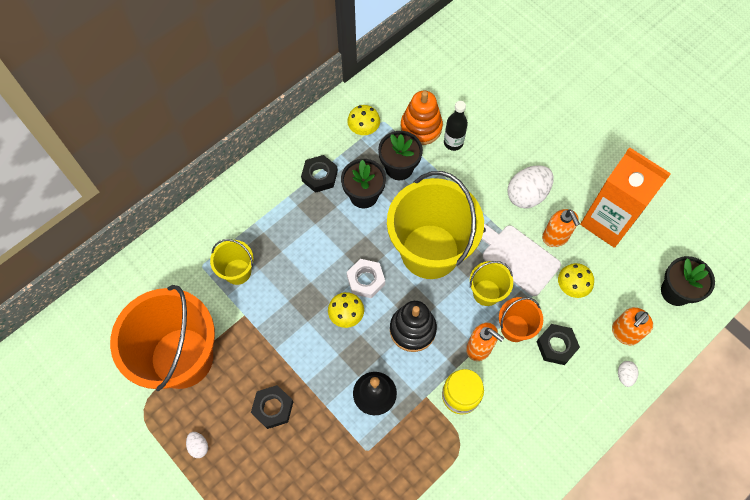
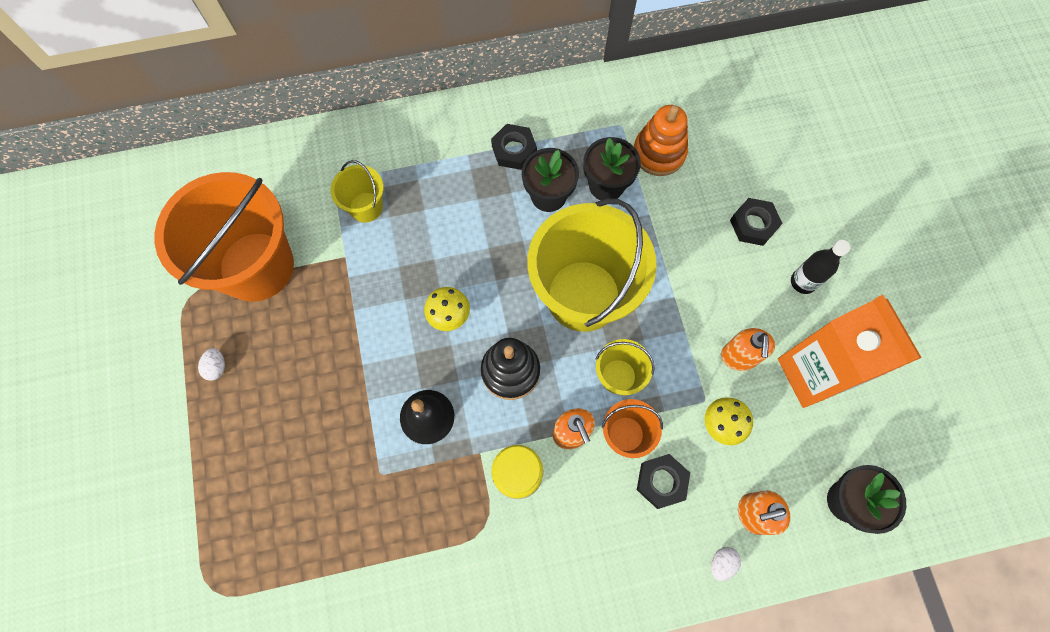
camera: 30 degrees right, 5 degrees up
(273, 408) = (313, 370): black nut -> black nut (753, 224)
(364, 129) = (593, 123): yellow mushroom -> none
(365, 280) = (493, 289): white nut -> none
(453, 143) = (685, 188): black bottle -> black bottle (803, 282)
(517, 258) = (679, 357): white cutting board -> none
(527, 195) = (734, 291): white egg -> none

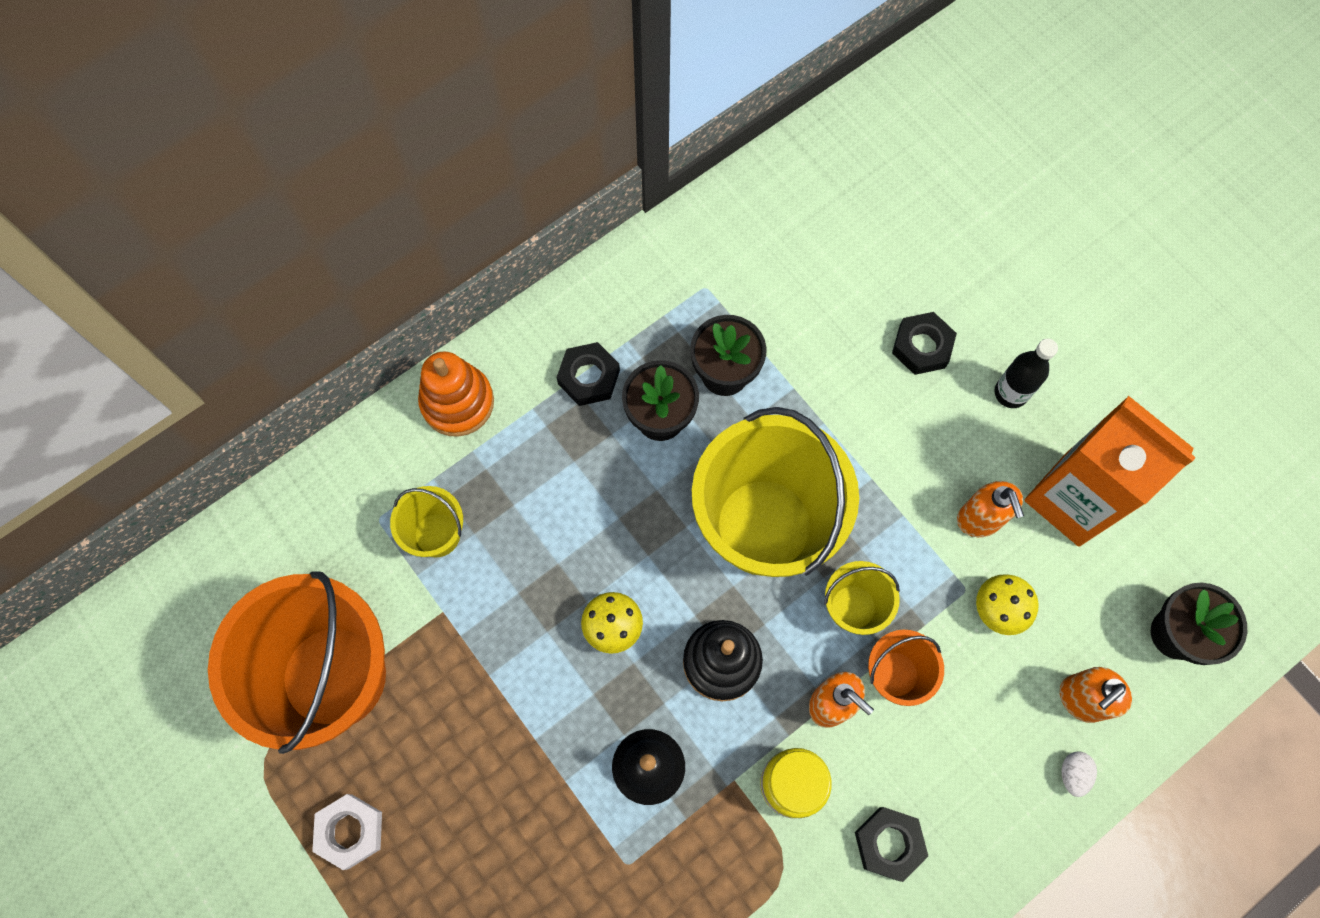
camera: 25 degrees left, 0 degrees up
(217, 367) = (350, 831): white egg -> white nut
(659, 153) = (768, 304): orange stacking toy -> orange stacking toy (457, 402)
(661, 481) = (962, 711): black nut -> black nut (889, 843)

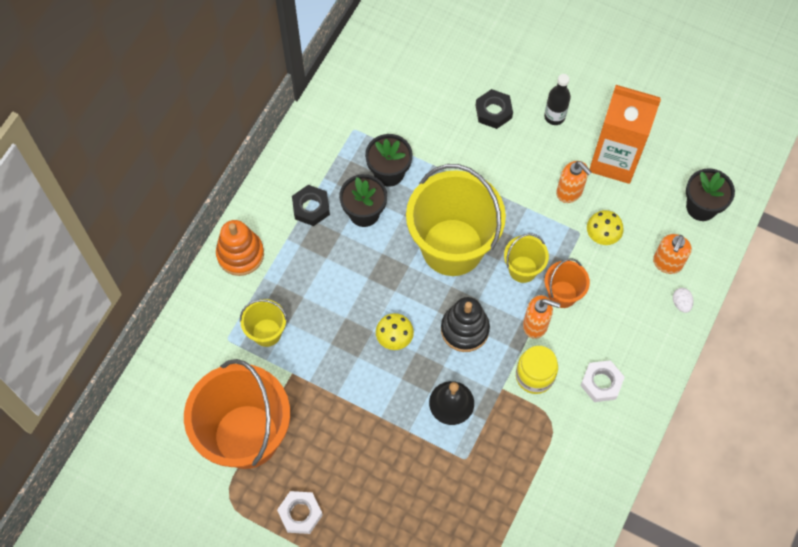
camera: 25 degrees left, 5 degrees down
(889, 843) = (601, 383): black nut -> white nut

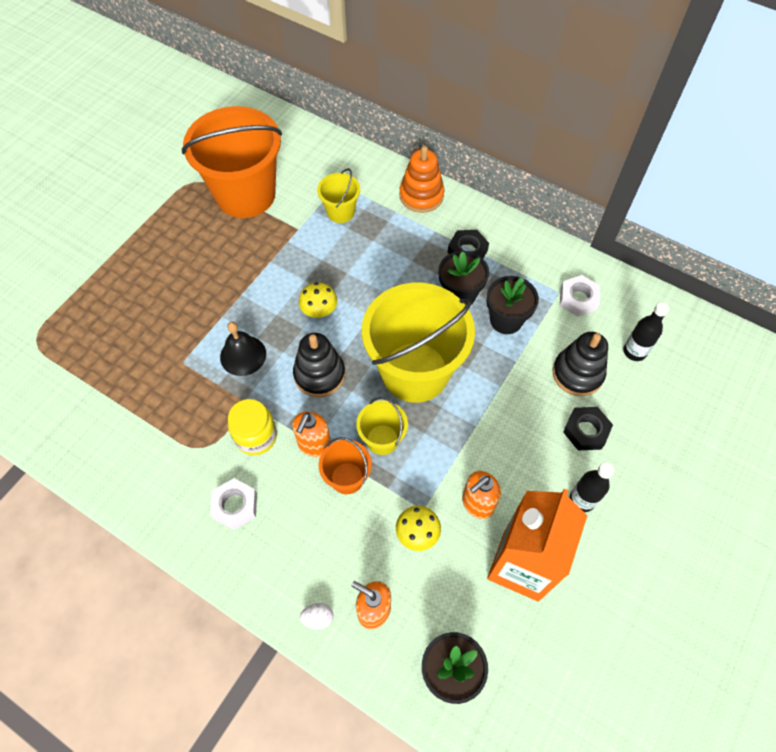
camera: 95 degrees right, 5 degrees down
(300, 513) = (167, 229): white nut -> white nut (578, 299)
(412, 71) = (634, 351): none -> black bottle
(439, 116) = (577, 373): none -> black stacking toy

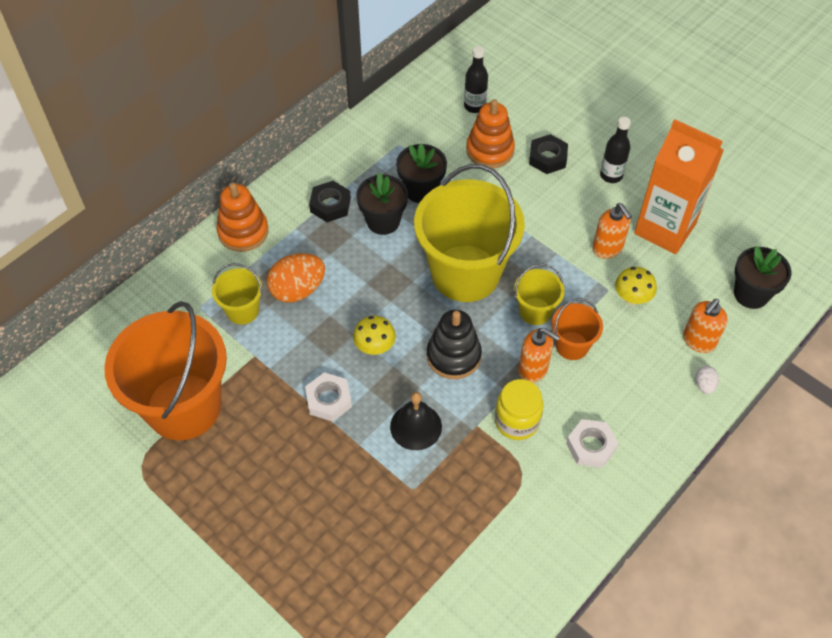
camera: 80 degrees left, 5 degrees down
(369, 245) = (297, 290): none -> orange egg
(577, 373) = (490, 150): black stacking toy -> orange stacking toy
(578, 299) = (409, 131): white nut -> white nut (328, 400)

